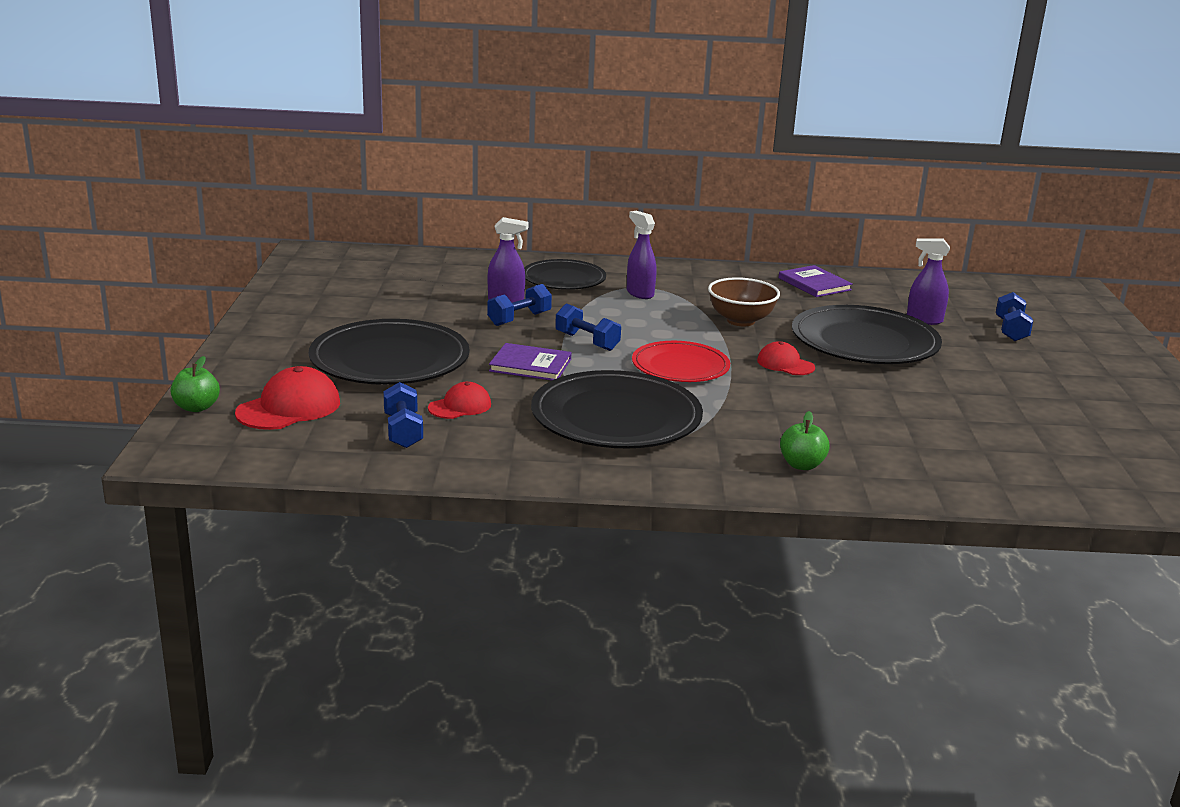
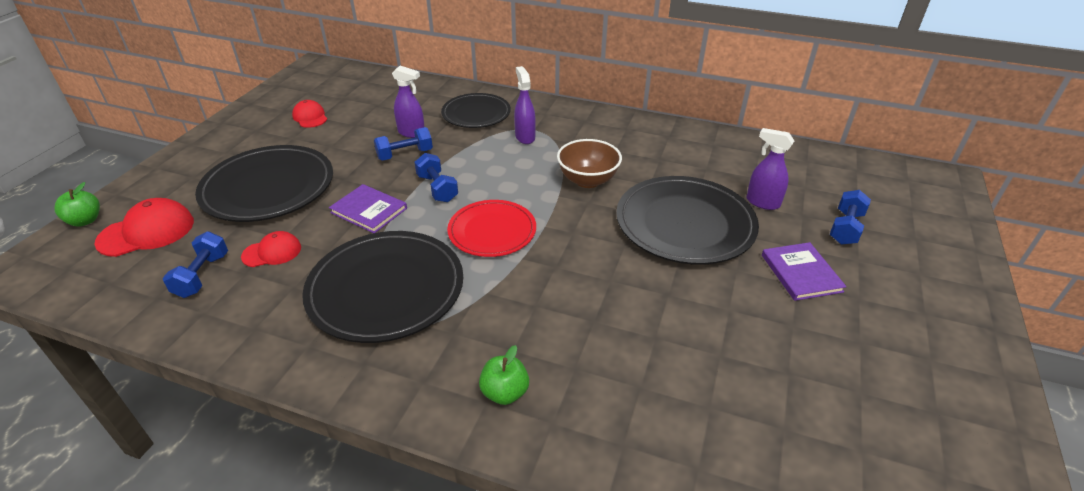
camera: 20 degrees right, 15 degrees up
(785, 364) = (589, 242): red cap -> red cap (310, 117)
(814, 284) = (686, 143): purple book -> purple book (801, 273)

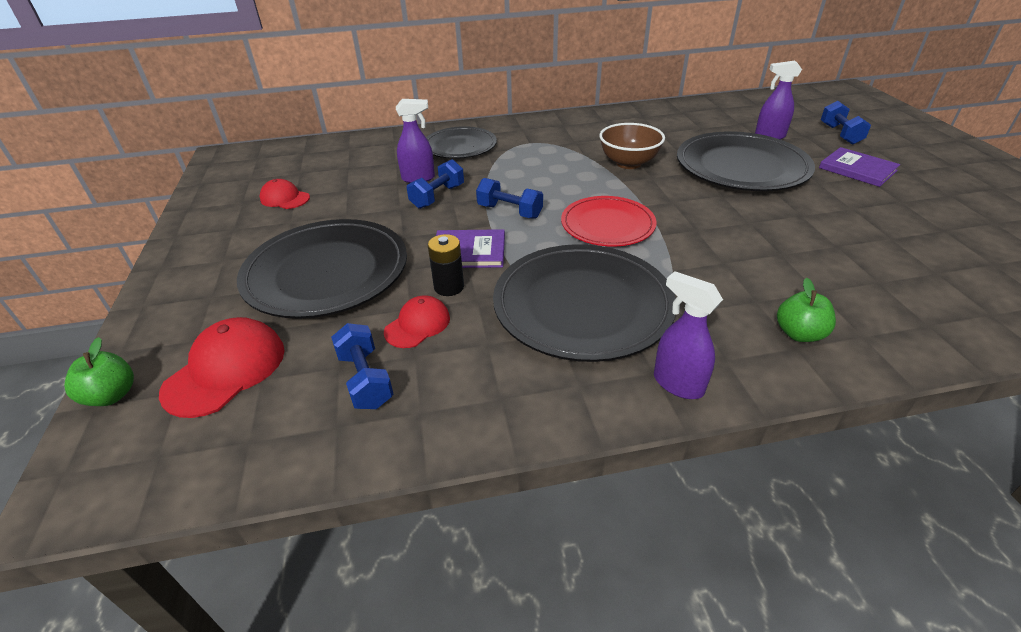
camera: 30 degrees left, 0 degrees up
(323, 233) = (449, 287): none -> black battery
(525, 137) = (530, 150): purple spray bottle -> purple spray bottle (677, 384)

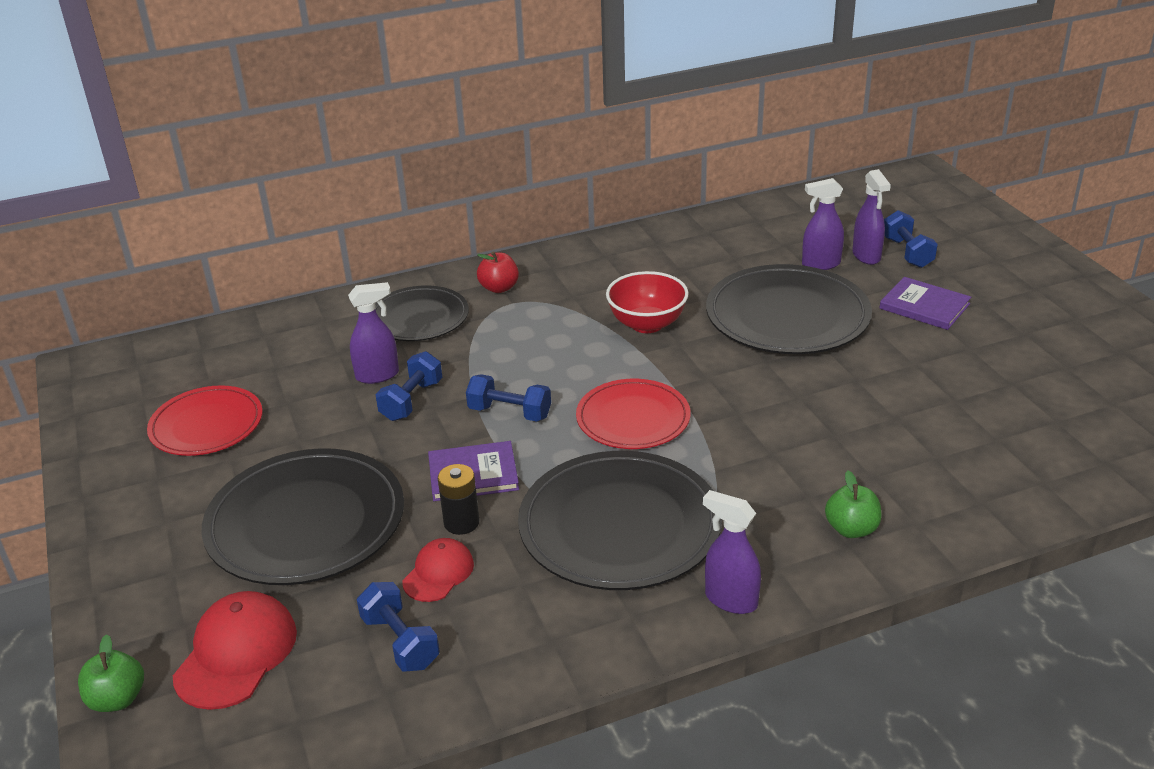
camera: 10 degrees left, 5 degrees down
(285, 198) = (206, 425): red cap -> red plate
(522, 133) = (499, 288): none -> red apple
(628, 163) = (647, 324): brown bowl -> red bowl
(806, 134) = (866, 256): none -> purple spray bottle

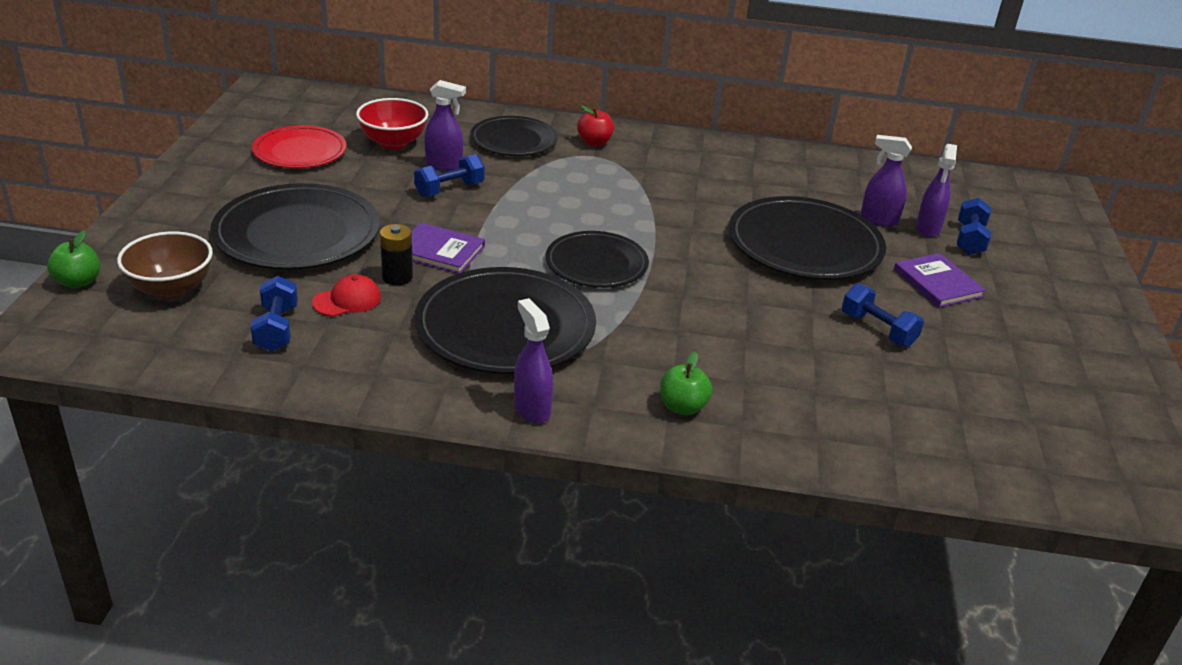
camera: 25 degrees right, 0 degrees up
(236, 654) = (171, 289): red cap -> brown bowl
(510, 413) = (509, 224): blue dumbbell -> blue dumbbell (877, 330)
(633, 418) = (596, 264): red plate -> black plate
(647, 324) = (681, 207): red bowl -> red bowl (393, 143)

